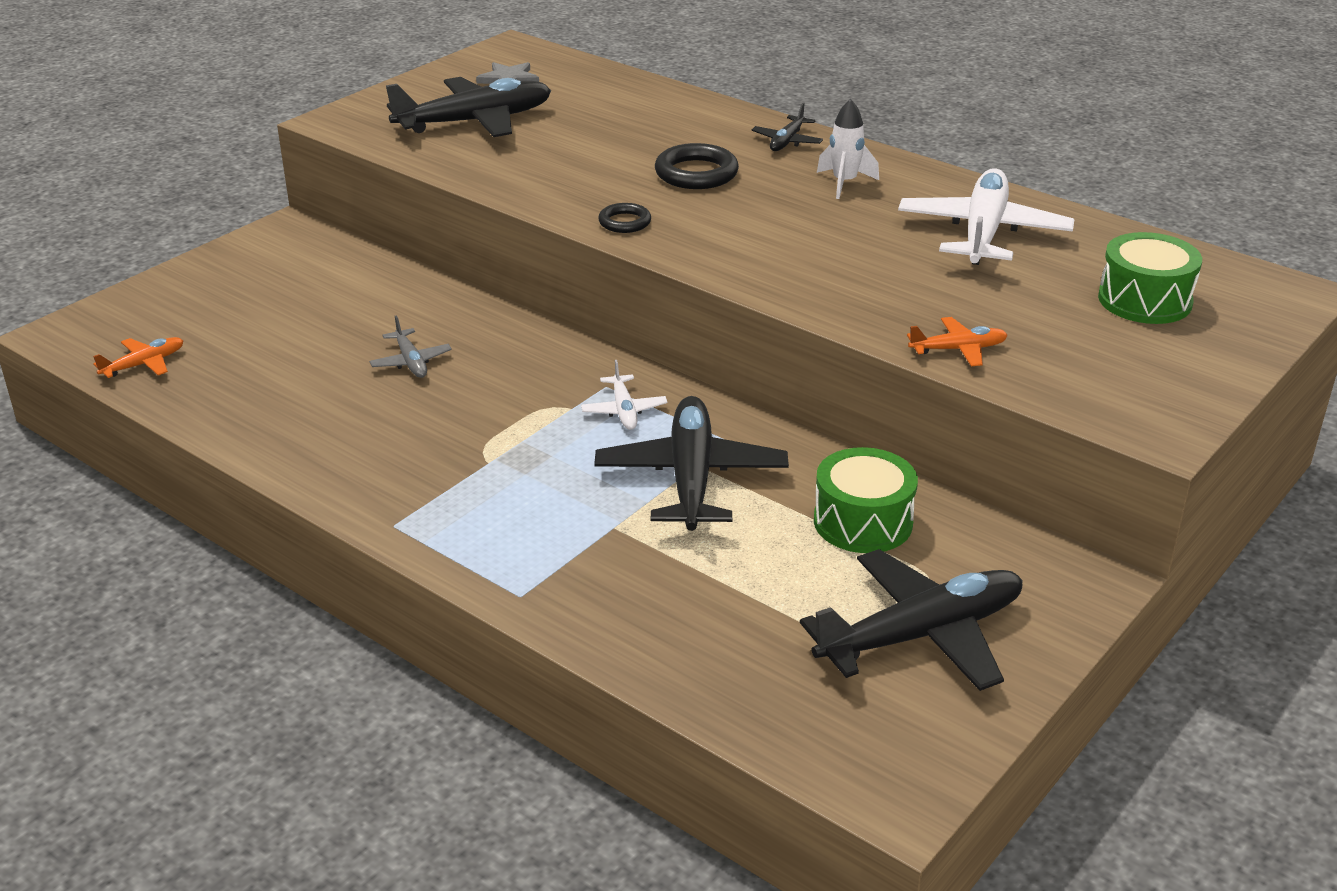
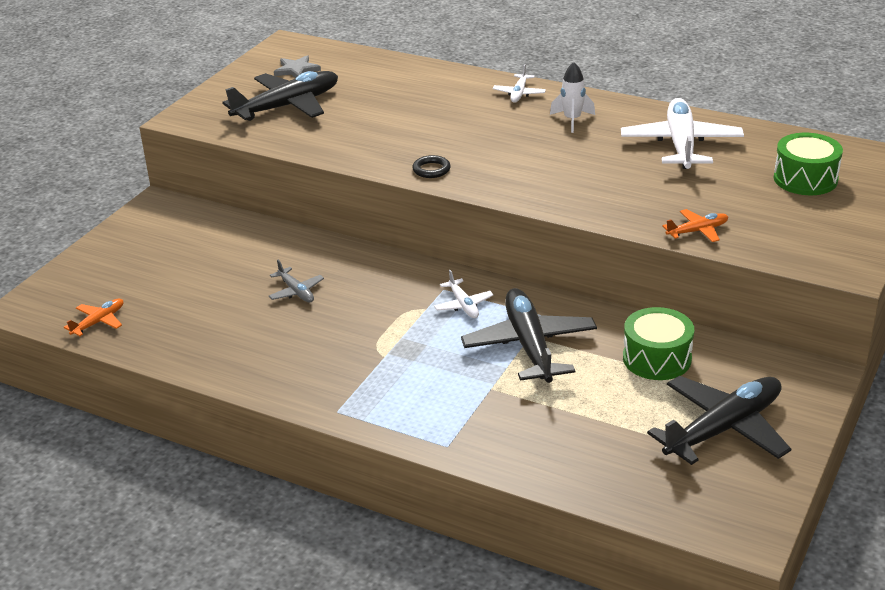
camera: 10 degrees left, 0 degrees up
(696, 173) = (465, 126): black ring -> none
(787, 141) = (519, 93): black plane -> white plane

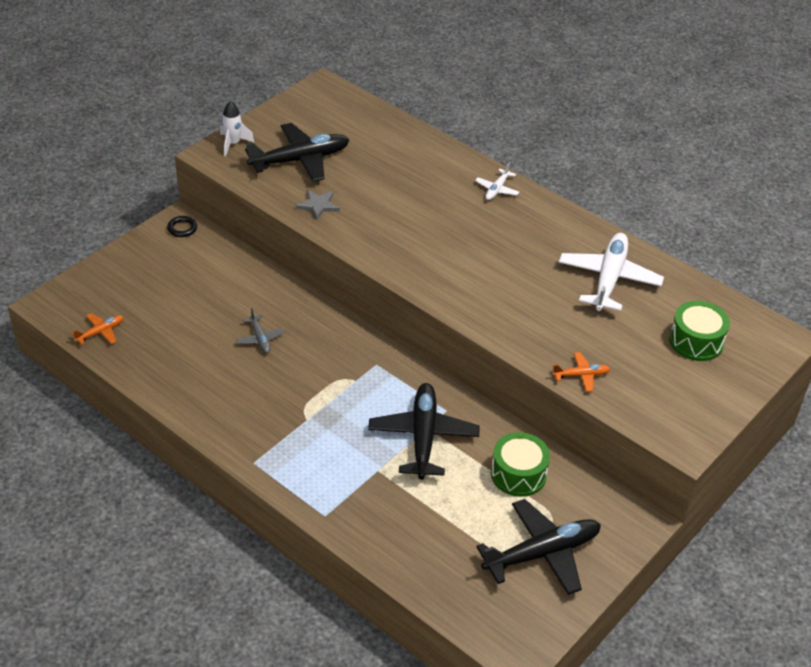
camera: 10 degrees right, 10 degrees up
(296, 70) = (321, 119): grey star -> grey star (318, 205)
(431, 170) = (392, 258): black ring -> black ring (182, 228)
(463, 305) = (386, 383): white plane -> none
(572, 120) = (529, 230): white rocket -> white rocket (233, 144)

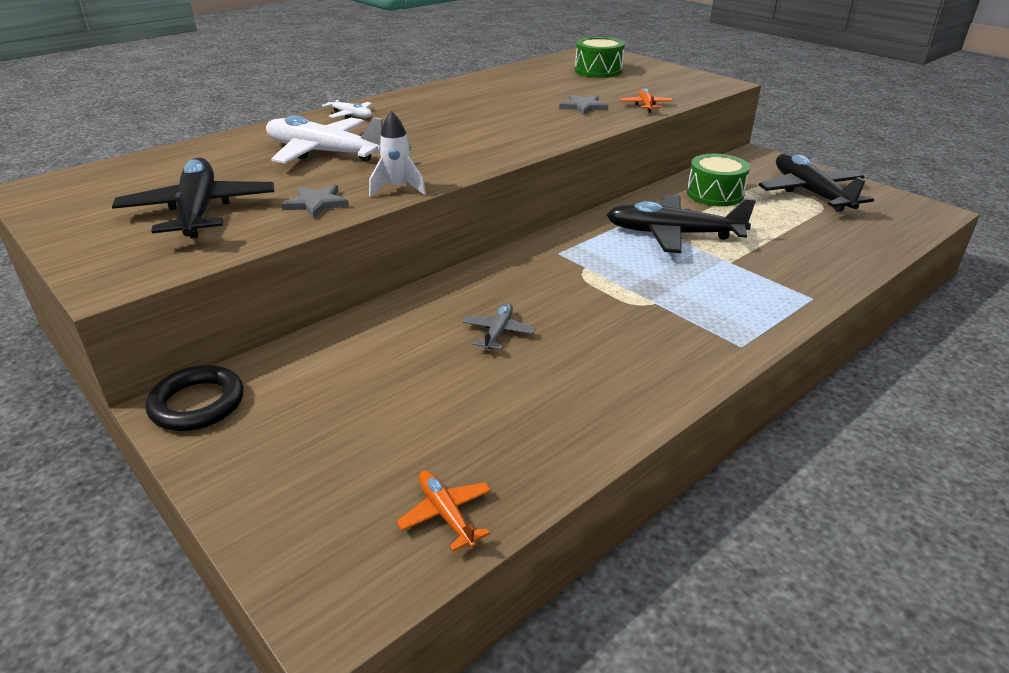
camera: 80 degrees left, 10 degrees down
(182, 228) = (197, 404): black ring -> black ring, size x1.67
(233, 144) = (102, 261): white rocket -> white rocket (398, 189)
(260, 338) = (498, 332): grey plane -> grey plane turned 60 degrees counterclockwise
(563, 330) = (583, 107): none -> grey star
(608, 279) = (512, 88): white plane -> white plane (324, 153)

